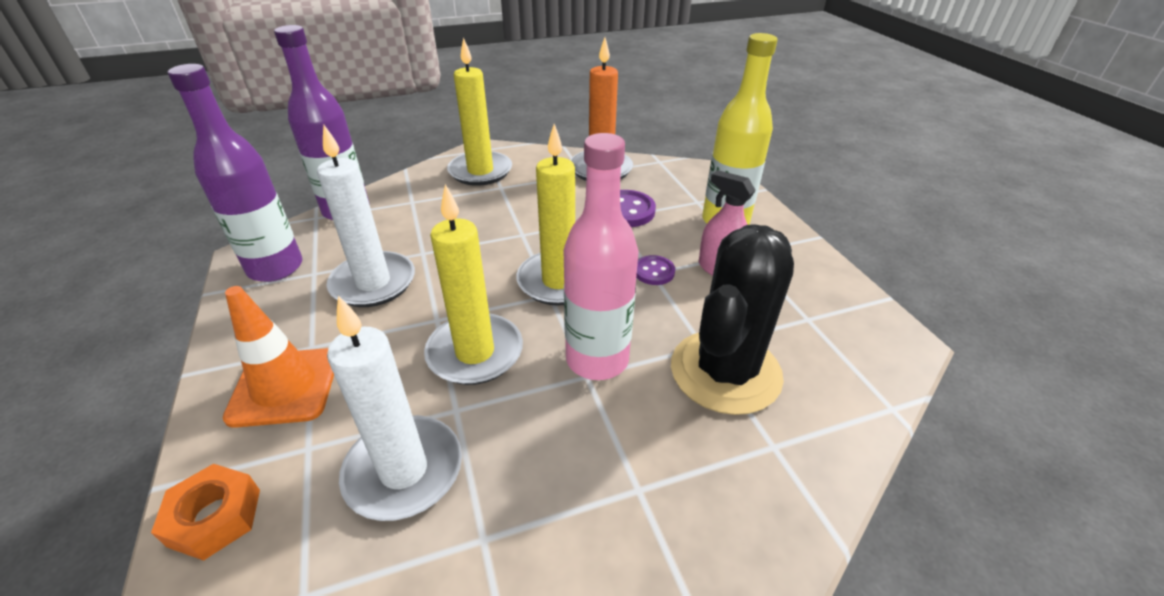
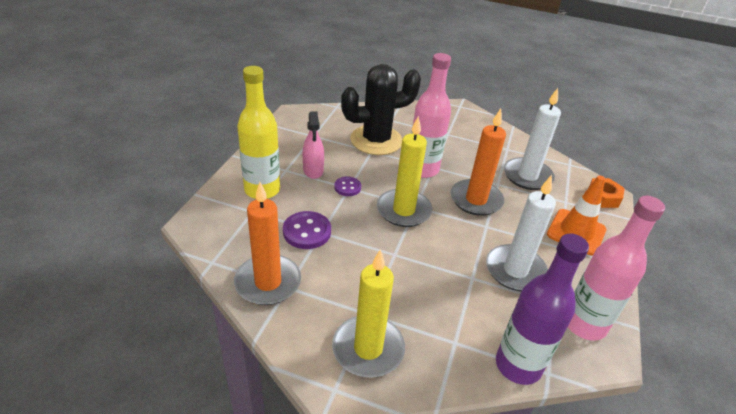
camera: 145 degrees left, 0 degrees up
(275, 268) = (584, 324): purple bottle -> pink bottle
(475, 352) = (476, 200): yellow candle -> orange candle

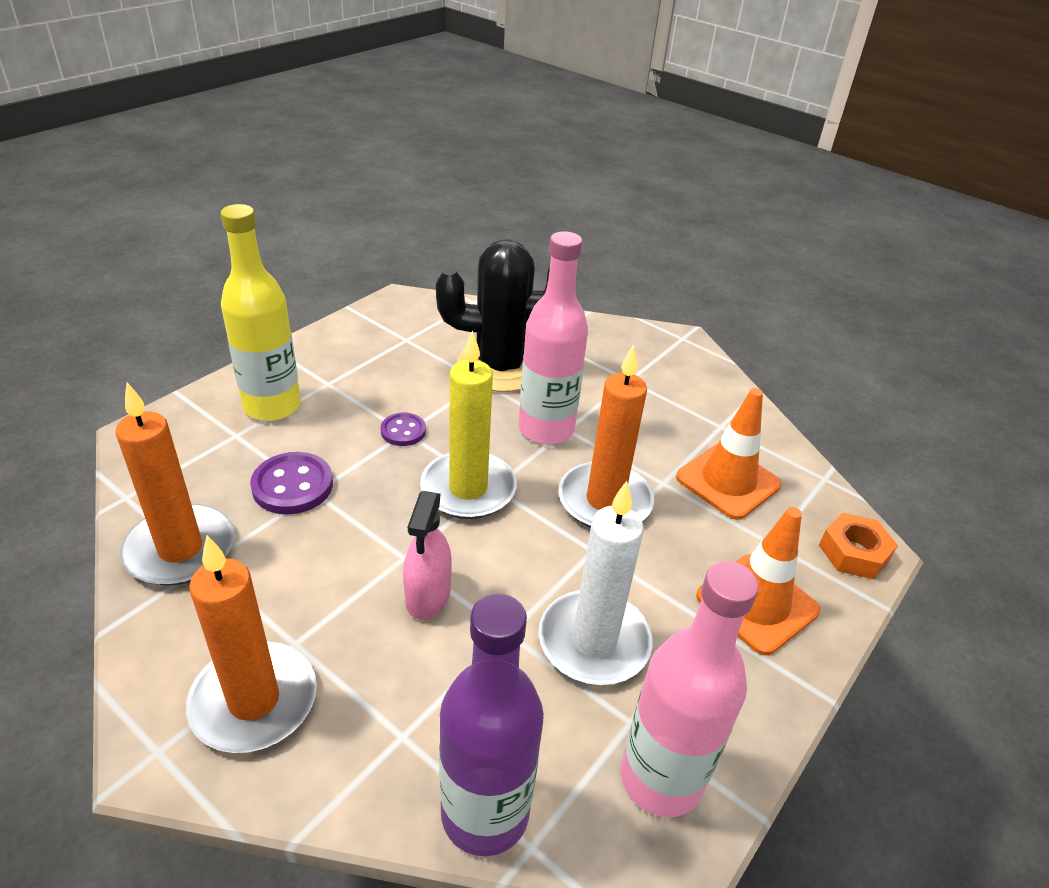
camera: 20 degrees right, 0 degrees up
(313, 170) = (369, 392): pink spray bottle -> pink spray bottle (428, 595)
(368, 349) = (254, 701): yellow candle -> orange candle
(527, 176) = (728, 481): white candle -> orange traffic cone

